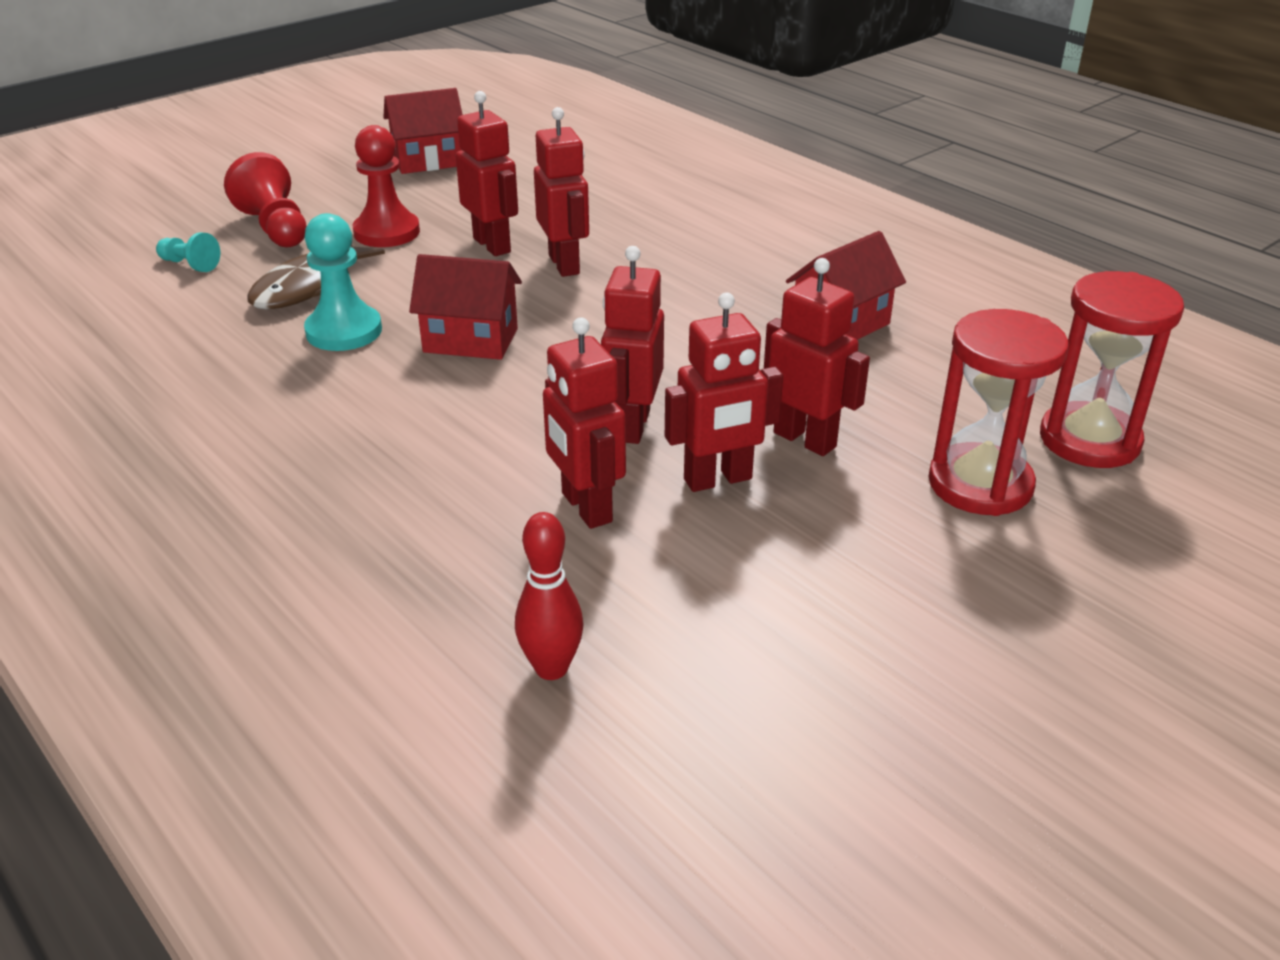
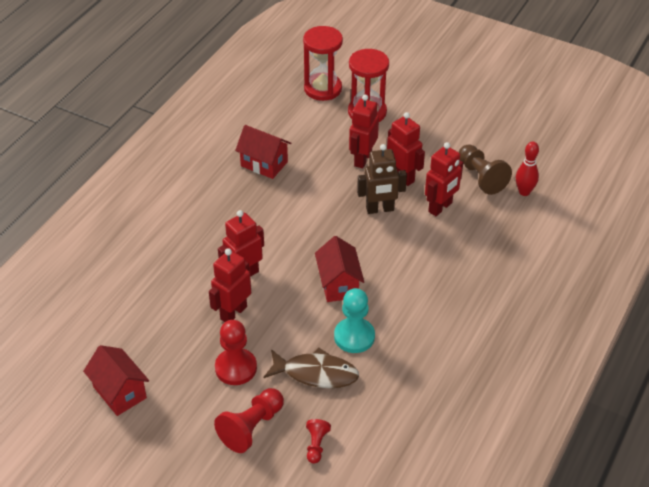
camera: 110 degrees left, 10 degrees up
(190, 265) = (316, 445): turquoise pawn -> red pawn
(632, 426) = (380, 209): red robot -> brown robot
(651, 605) = (481, 177): none -> brown pawn

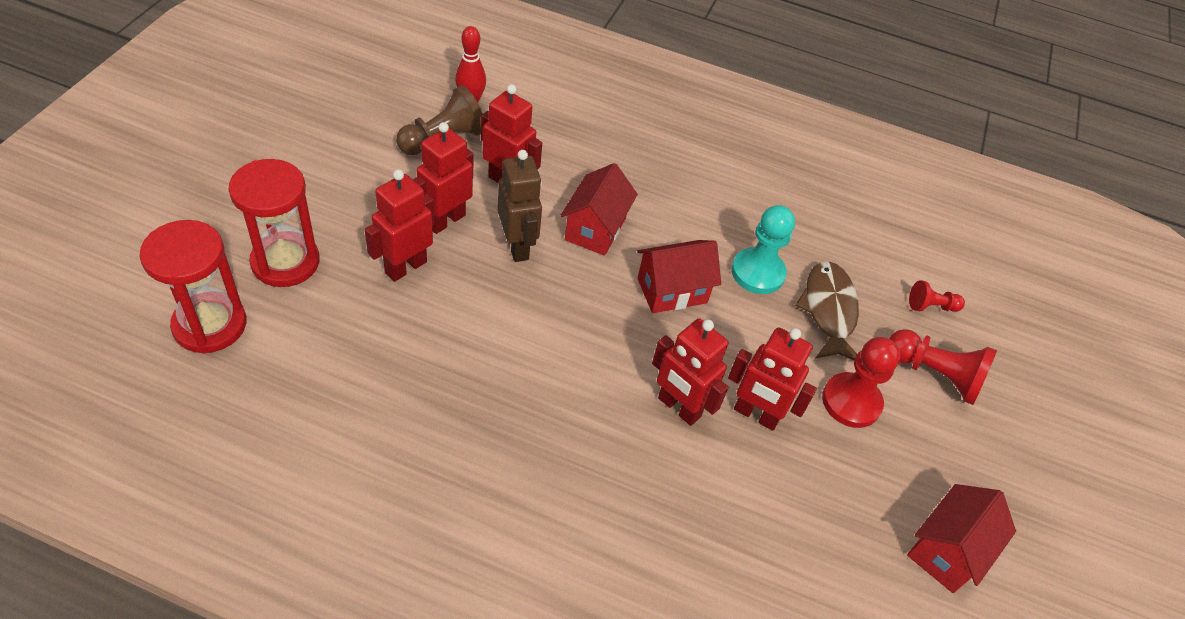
camera: 105 degrees left, 5 degrees up
(264, 164) = (418, 401): red house -> red house (595, 229)
(362, 159) = (405, 267): red robot -> red robot turned 120 degrees clockwise

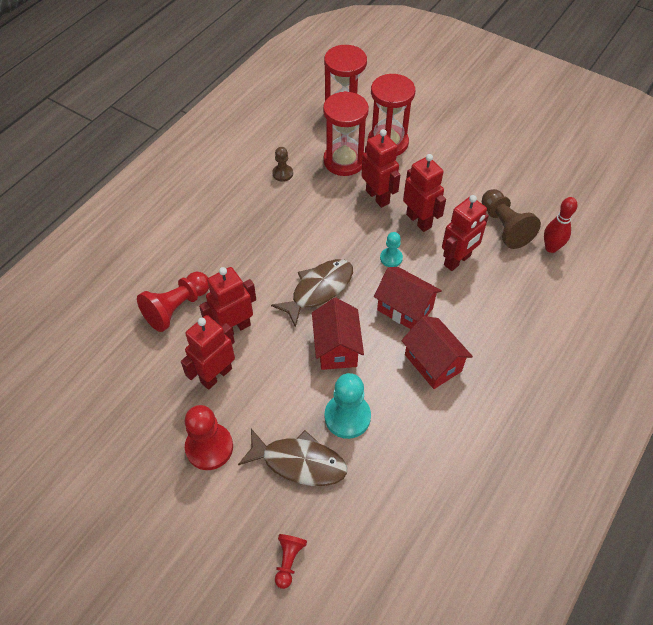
camera: 110 degrees right, 5 degrees up
(330, 314) = (344, 161): none -> red hourglass
(366, 394) = (282, 173): none -> brown pawn
(517, 246) = (391, 258): brown robot -> turquoise pawn
(589, 319) = (319, 290): none -> brown fish
(935, 375) = (217, 529): red pawn -> red pawn (177, 308)
(947, 551) = (75, 469): red house -> red house (433, 363)

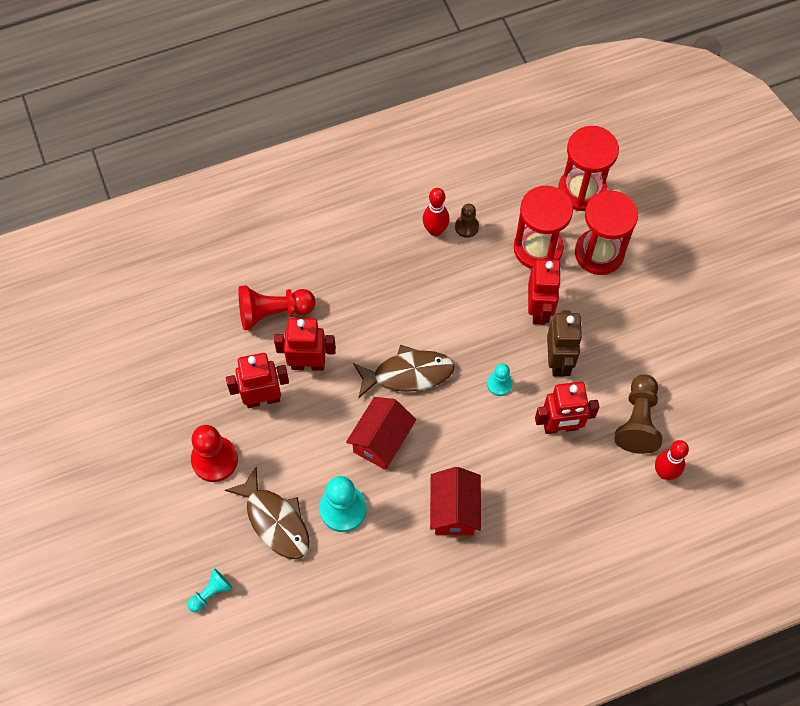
camera: 35 degrees right, 10 degrees up
(261, 187) = (435, 230): none -> red bowling pin
(288, 561) = (211, 593): red pawn -> turquoise pawn
(405, 309) = (471, 443): red house -> none
(419, 221) = (558, 361): red robot -> brown robot

